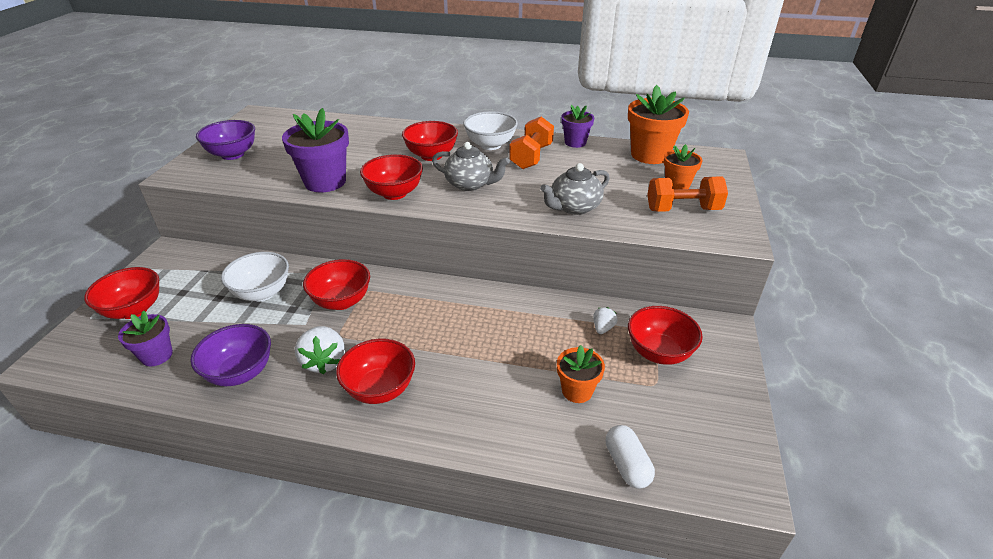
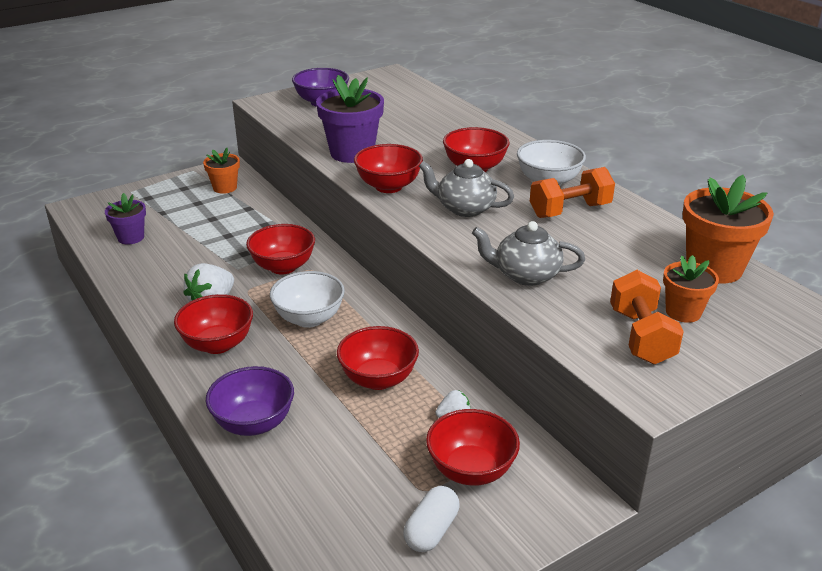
camera: 45 degrees right, 5 degrees down
(134, 310) = (157, 200): red bowl -> red bowl (378, 379)
(240, 373) = (157, 277): purple bowl -> purple bowl (254, 423)
(262, 293) = (242, 230): white bowl -> white bowl (309, 318)
(470, 184) = (465, 208): grey teapot -> grey teapot turned 135 degrees clockwise
(575, 142) = (646, 217): purple flower pot -> none
(577, 391) = (348, 445): orange flower pot -> orange flower pot (225, 188)
(627, 465) = (297, 523): white capsule -> white capsule (431, 530)
(682, 210) = (641, 336): orange dumbbell -> orange dumbbell turned 45 degrees clockwise

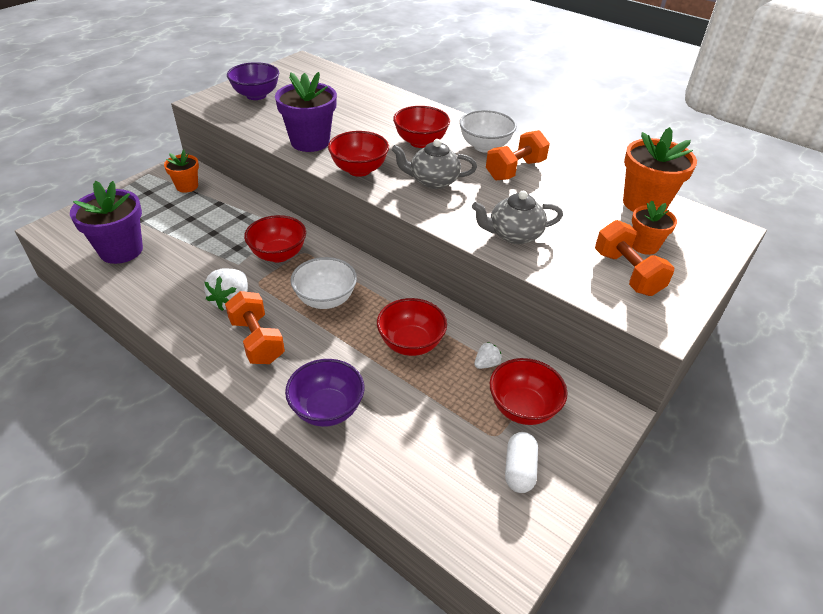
camera: 20 degrees left, 10 degrees up
(131, 237) = (121, 250): purple flower pot -> purple flower pot, size x1.70
(218, 344) = (257, 341): red bowl -> orange dumbbell

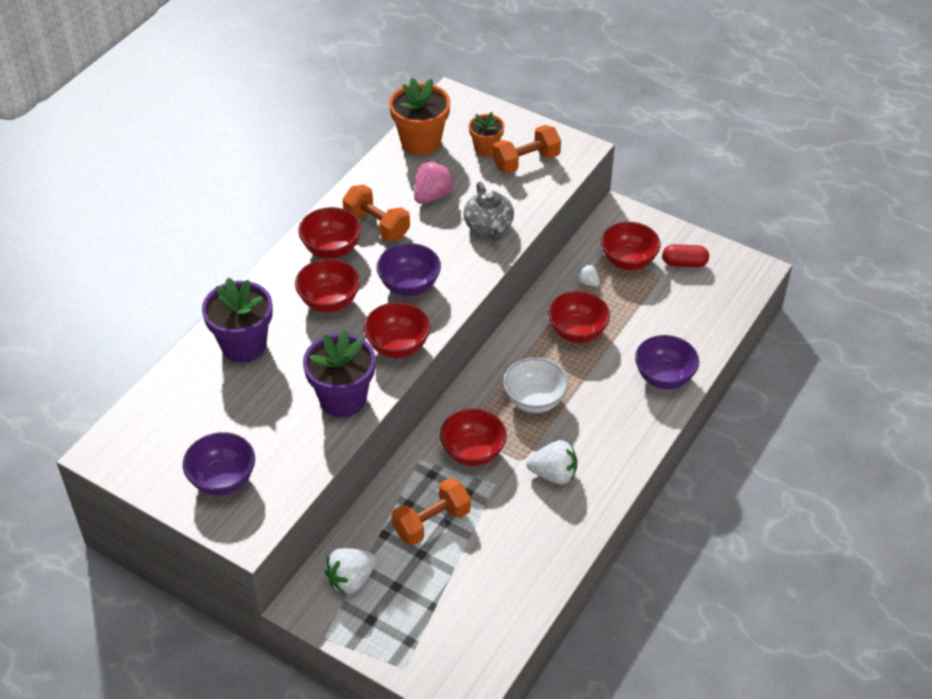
camera: 95 degrees left, 5 degrees up
(121, 250) = (494, 602): purple flower pot -> purple flower pot (243, 345)
(187, 186) = (351, 580): orange flower pot -> white strawberry
(257, 341) = (601, 441): orange dumbbell -> orange dumbbell (431, 522)
(433, 181) = (409, 286): grey teapot -> purple bowl
(485, 146) = (331, 249): white bowl -> red bowl
(519, 470) = (684, 263): white capsule -> red capsule
(560, 204) = (432, 196): none -> pink strawberry

